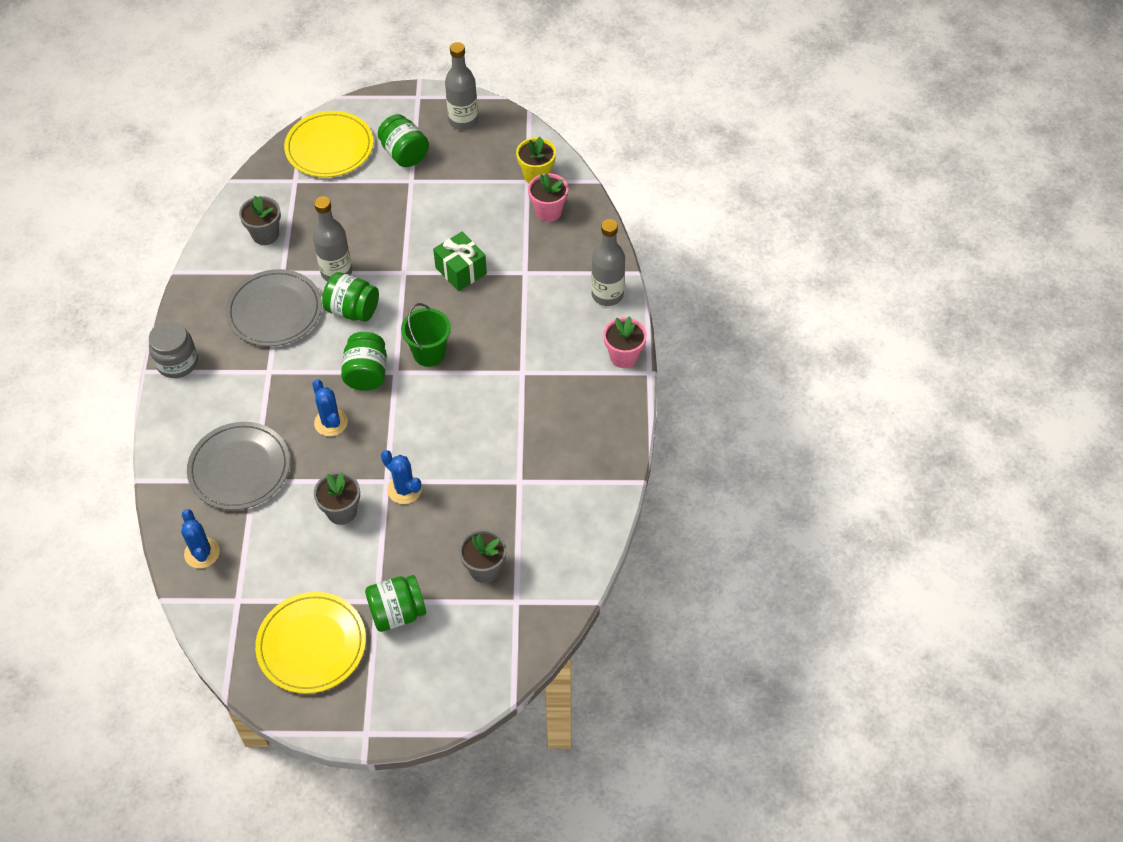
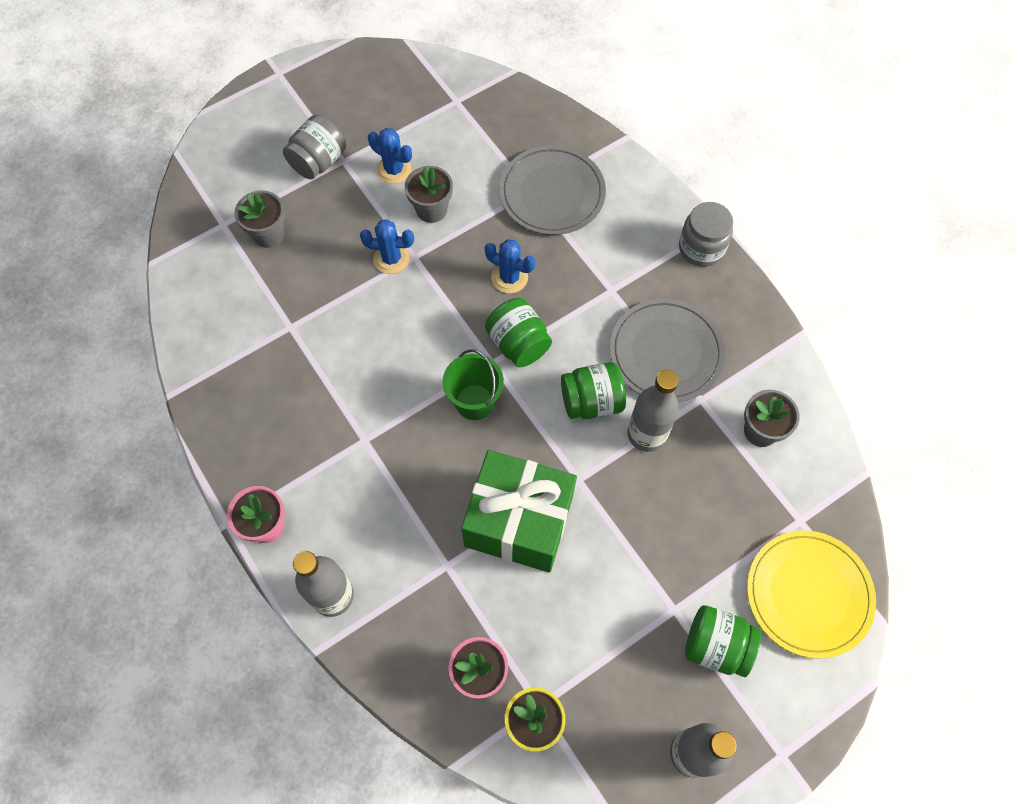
camera: 145 degrees right, 10 degrees up
(202, 553) = (517, 116): blue cactus -> blue cactus (394, 170)
(311, 644) = (370, 104): yellow plate -> none
(397, 613) = (319, 161): green jar -> grey jar
(461, 270) = (519, 521): green gift -> green gift, size x1.74

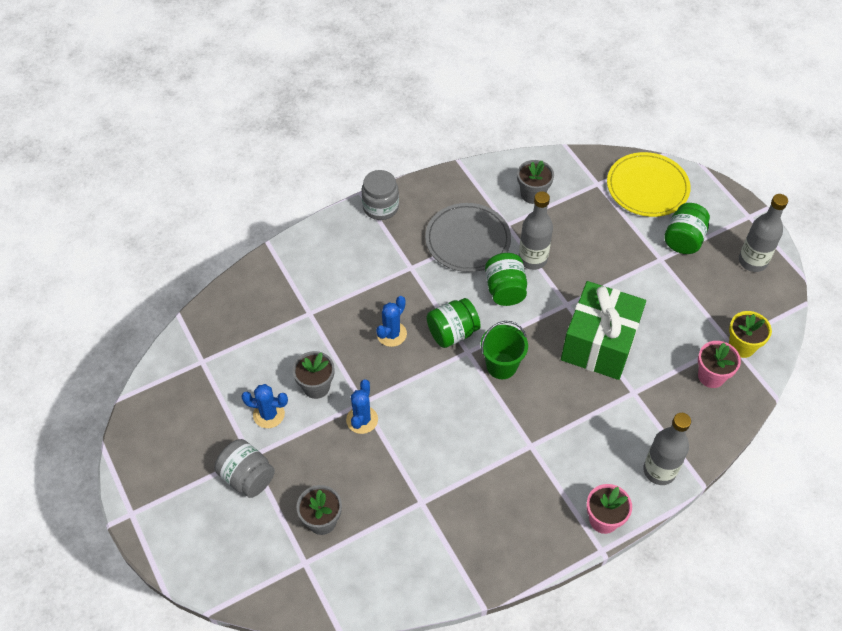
camera: 85 degrees left, 10 degrees down
(394, 170) = (269, 414): blue cactus -> blue cactus turned 60 degrees clockwise
(552, 193) = (314, 298): grey plate -> none

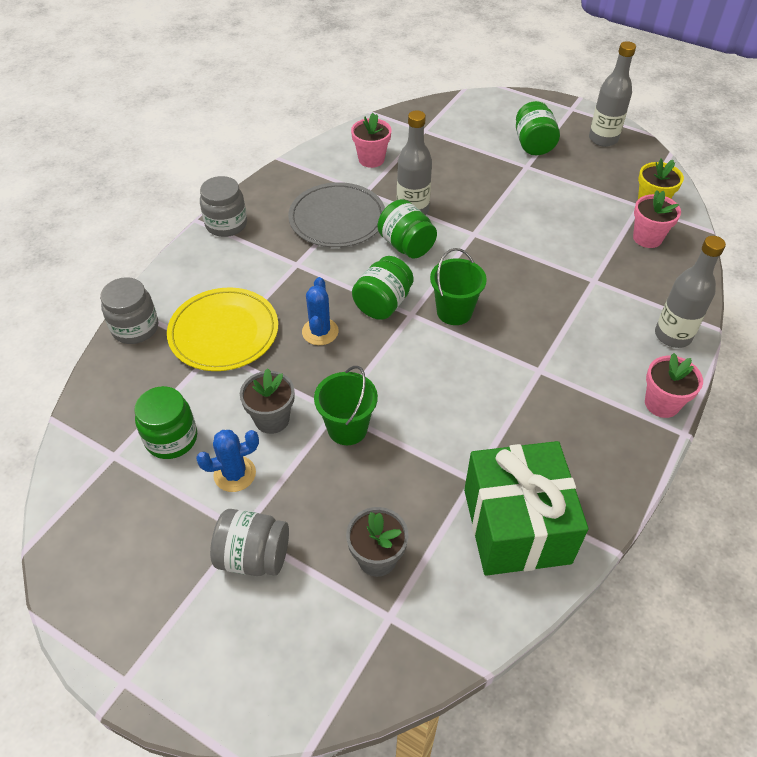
camera: 30 degrees left, 5 degrees down
(244, 367) = (171, 438): none -> green jar
(267, 269) = (135, 328): none -> grey jar
(362, 420) = (347, 428): blue cactus -> green bucket
(532, 194) = (371, 159): grey flower pot -> pink flower pot
(599, 344) = (530, 254): green gift -> green gift (516, 526)
(647, 187) = (470, 118): yellow plate -> yellow plate (224, 332)

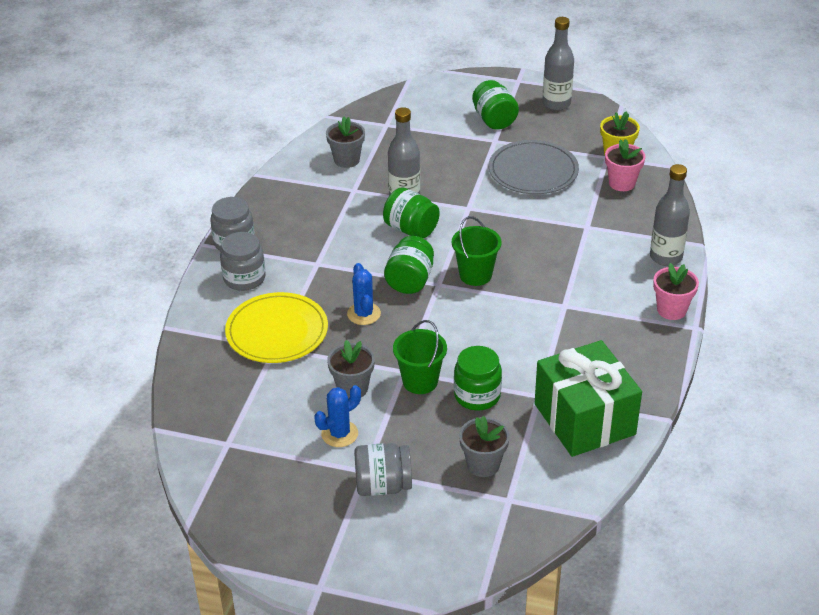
camera: 15 degrees left, 10 degrees down
(135, 328) = (193, 344): grey jar -> grey jar (244, 278)
(171, 438) = (272, 420): green jar -> green jar (477, 395)
(337, 218) = (337, 218): grey plate -> grey plate (533, 171)
(371, 159) = (346, 160): pink flower pot -> grey flower pot

